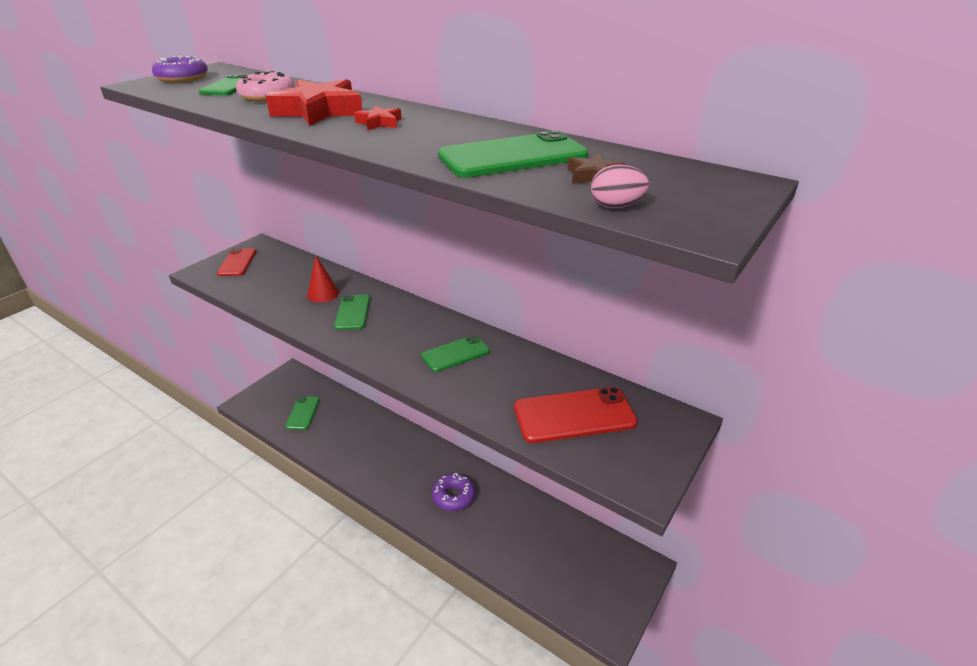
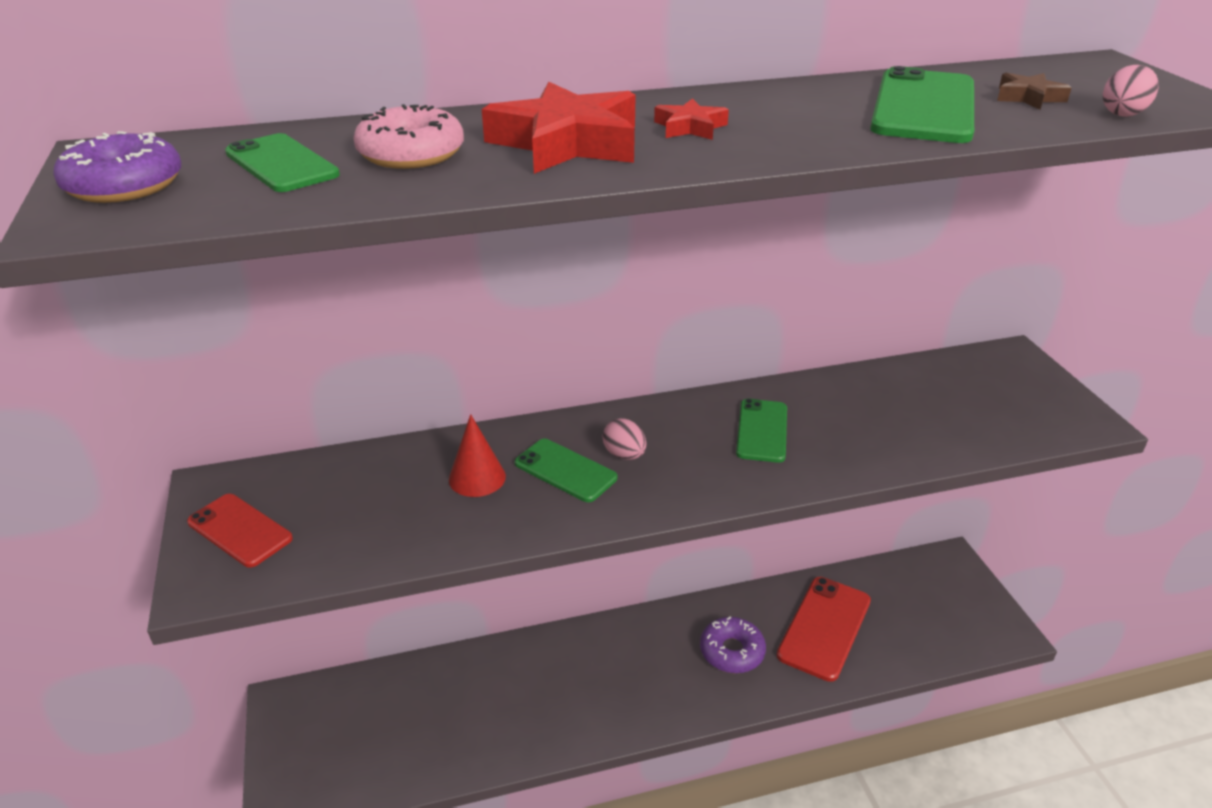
camera: 50 degrees left, 0 degrees up
(303, 413) = (402, 732): green phone -> none
(383, 322) = (624, 455): none -> pink egg
(574, 415) = (953, 408): red phone -> red phone (824, 628)

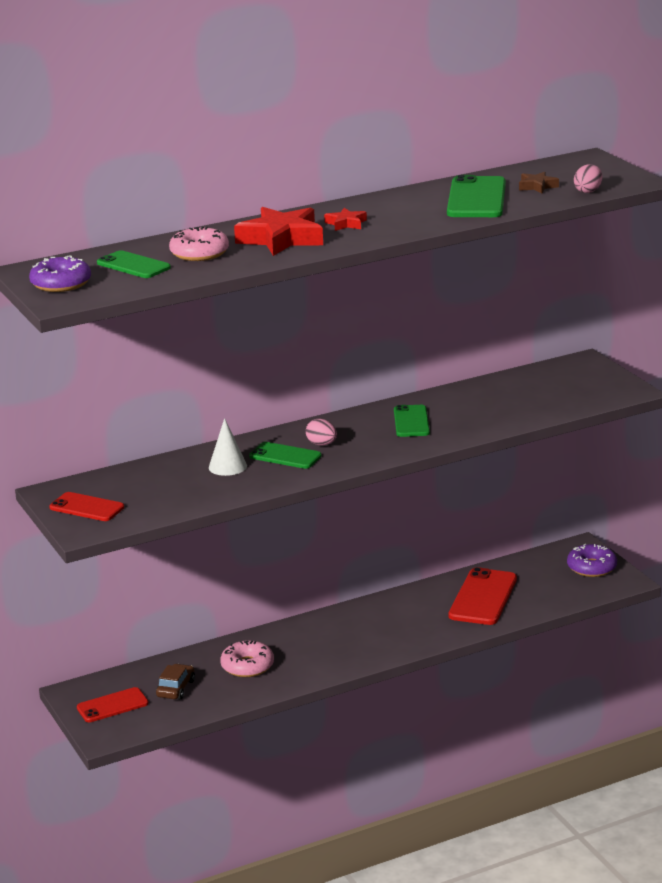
camera: 10 degrees left, 10 degrees down
(317, 740) = (112, 705): none -> red phone
(406, 723) = (176, 688): none -> brown car
(477, 478) = (227, 466): red cone -> white cone
(507, 698) = (247, 666): none -> pink donut
(732, 651) = (413, 619): purple donut -> purple donut (591, 567)

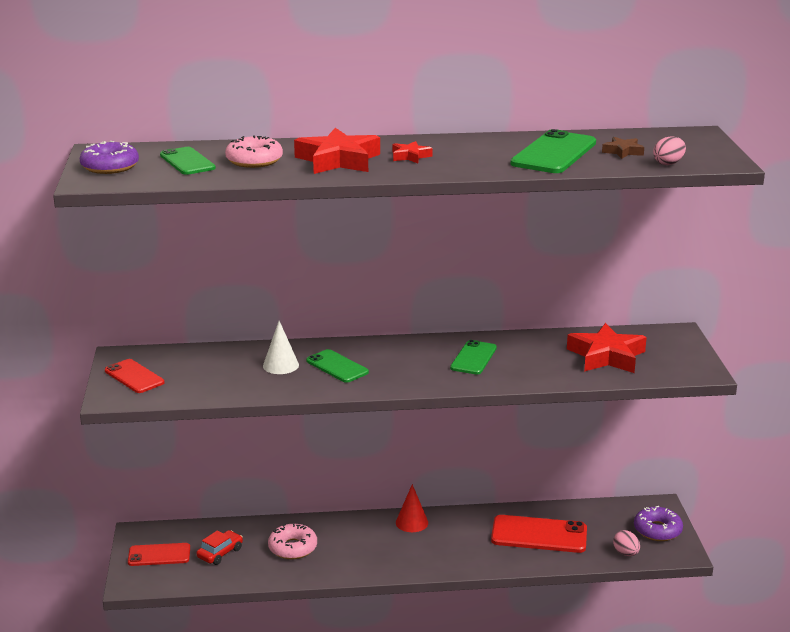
camera: 20 degrees right, 0 degrees up
(176, 688) = (220, 553): brown car -> red car
(322, 444) = (377, 362): pink egg -> pink egg (626, 553)
(351, 616) = (411, 522): none -> red cone
(483, 597) = (539, 535): red phone -> red phone turned 60 degrees clockwise
(534, 395) = (606, 356): none -> red star

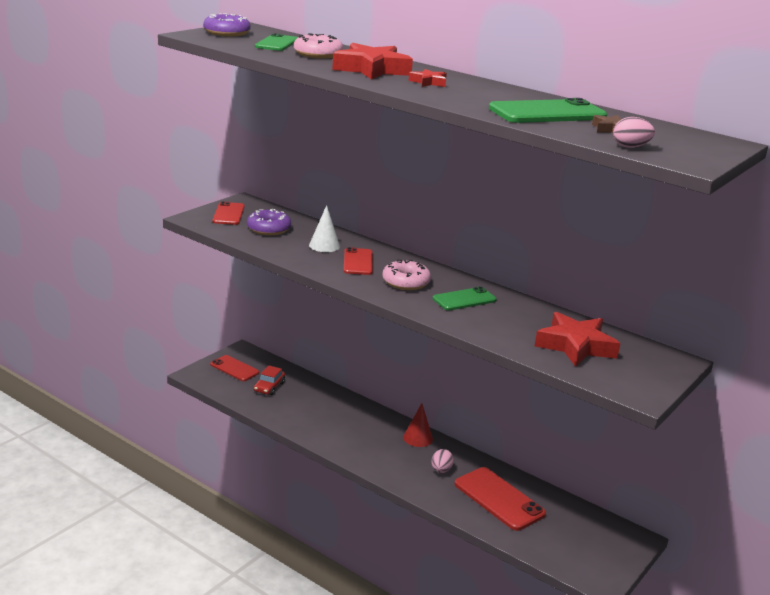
camera: 40 degrees right, 0 degrees up
(220, 553) = (269, 387): red car -> red car turned 120 degrees clockwise
(292, 548) = (316, 408): pink donut -> pink donut (406, 282)
(337, 366) = (358, 262): green phone -> red phone
(626, 553) = (549, 552): pink egg -> pink egg (441, 470)
(657, 530) = (605, 553): purple donut -> purple donut (268, 229)

